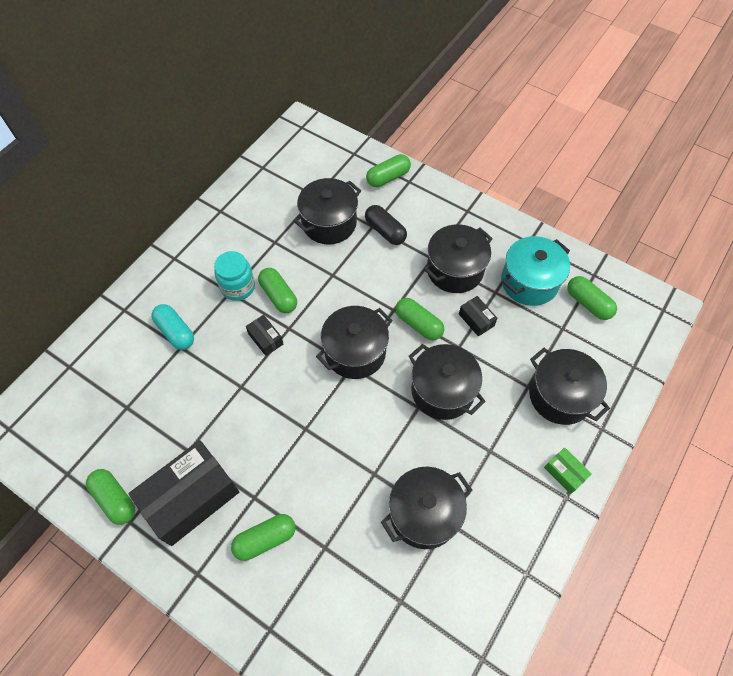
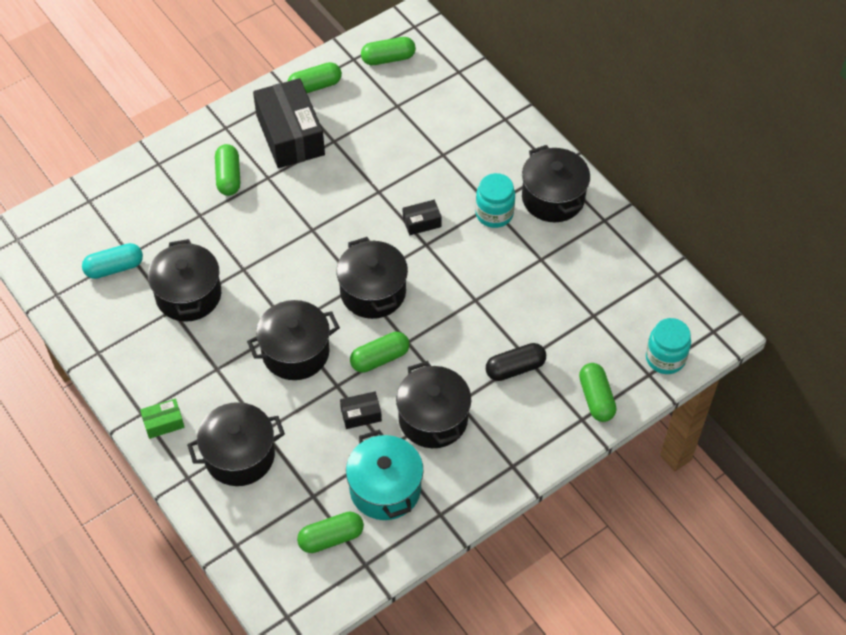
camera: 110 degrees right, 5 degrees down
(175, 332) = (461, 154): turquoise capsule -> turquoise capsule (114, 268)
(278, 296) = (468, 245): green capsule -> green capsule (388, 58)
(329, 223) = (548, 317): black pot -> black pot (553, 198)
(336, 147) = (665, 358): none -> turquoise jar

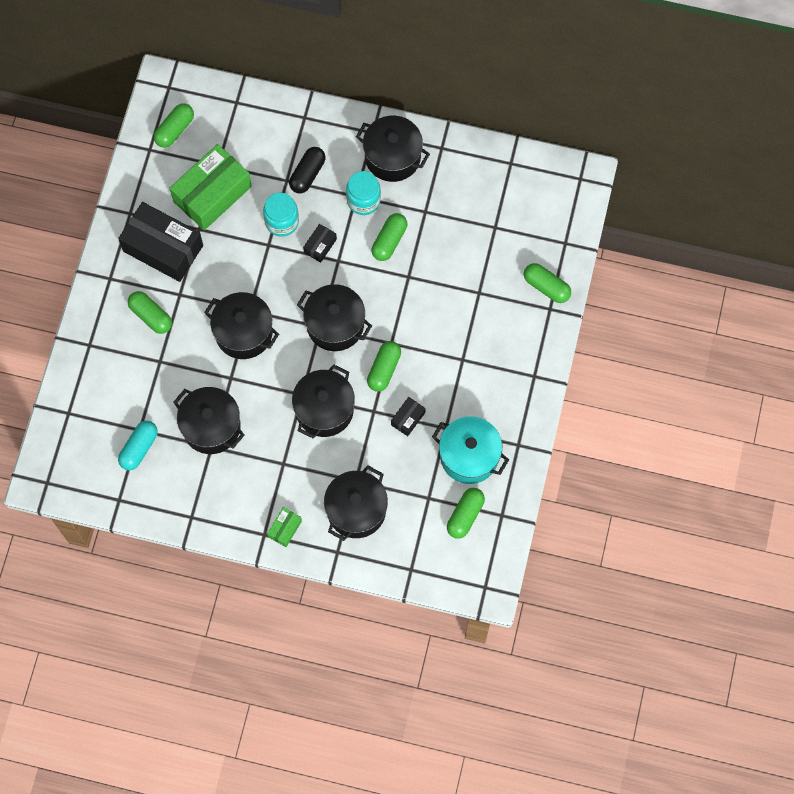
camera: 40 degrees left, 15 degrees up
(315, 86) = (142, 194): green capsule -> green capsule (389, 241)
(371, 123) = (212, 194): none -> green box
(433, 419) = (456, 384): black pot -> black pot (243, 333)
(515, 368) = (477, 306): black capsule -> black capsule (307, 174)
(665, 358) = (566, 223): turquoise jar -> turquoise jar (282, 222)

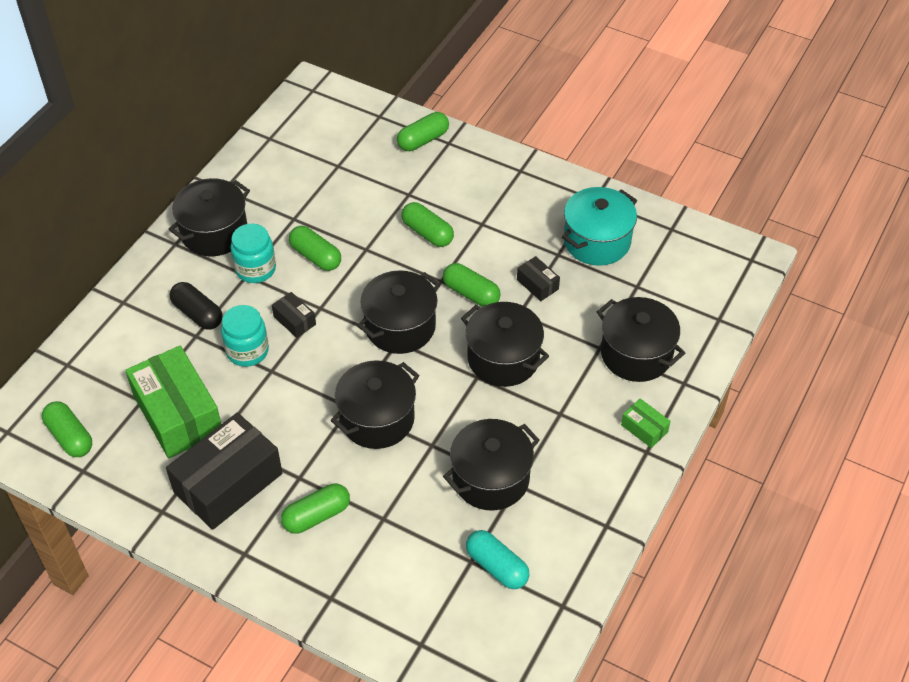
camera: 75 degrees left, 20 degrees down
(465, 515) = (665, 259): green capsule -> green capsule (427, 233)

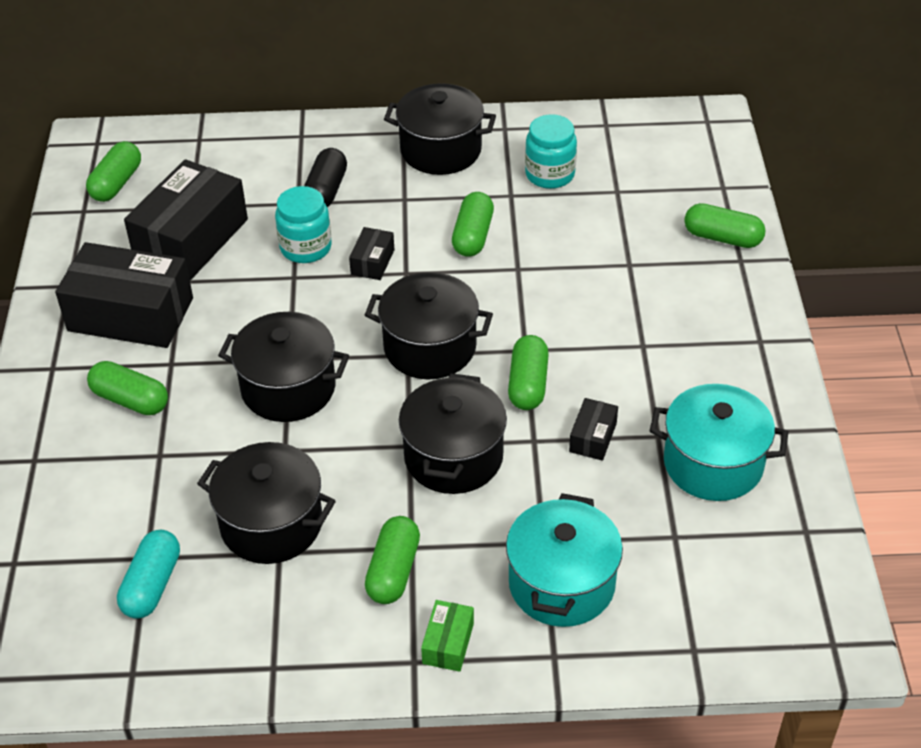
camera: 60 degrees right, 5 degrees down
(178, 414) = (191, 239): green box -> black box
(255, 269) = (417, 201): turquoise jar -> turquoise jar (550, 174)
(427, 233) = (585, 306): green capsule -> green capsule (393, 571)
(636, 354) = (561, 583): black pot -> turquoise pot

